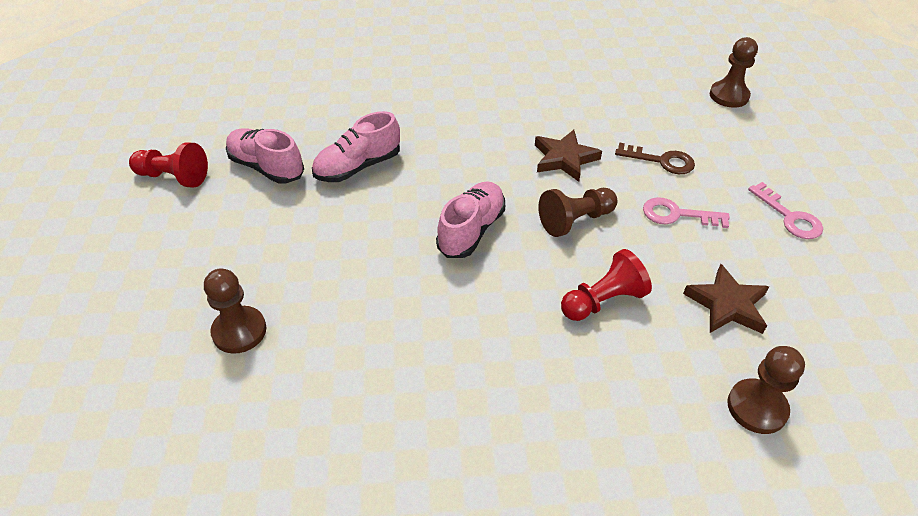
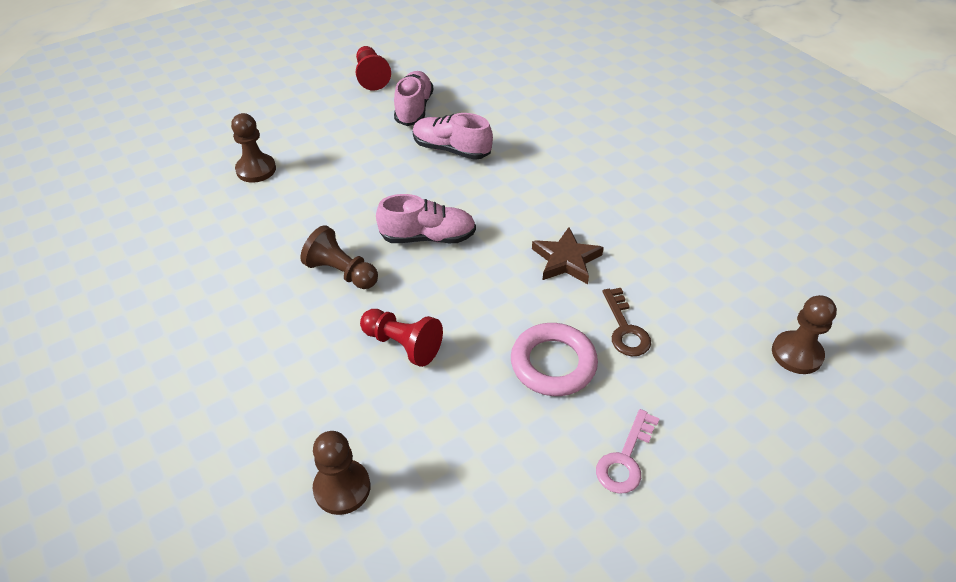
camera: 60 degrees right, 0 degrees up
(575, 220) = (488, 295): brown pawn -> brown pawn (341, 272)
(677, 215) = (553, 363): pink key -> pink ring
(727, 304) = (456, 435): brown star -> none

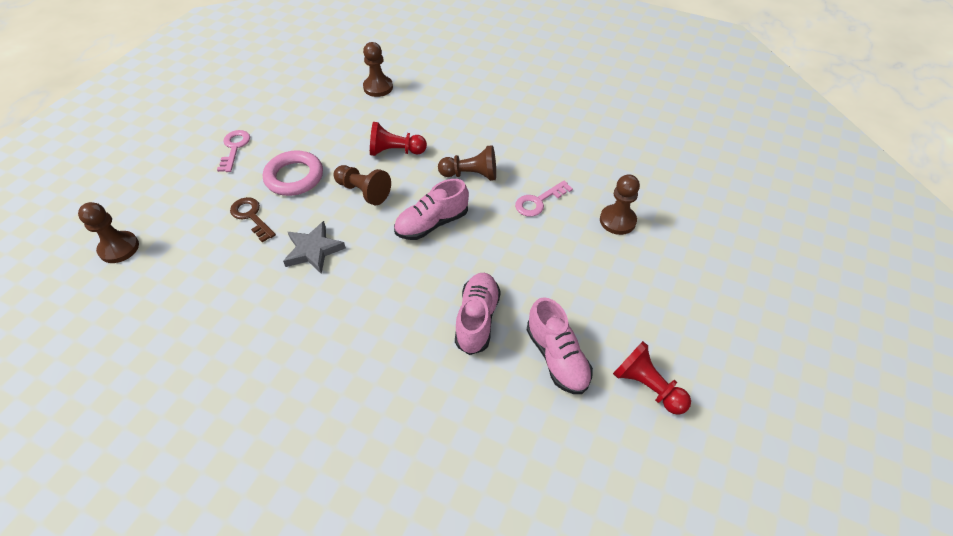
camera: 150 degrees right, 5 degrees up
(304, 214) = (538, 201): none -> pink key
(451, 149) = (477, 319): pink shoe -> pink shoe turned 75 degrees counterclockwise
(477, 304) = (363, 191): none -> brown pawn
(566, 260) = (313, 250): brown star -> grey star

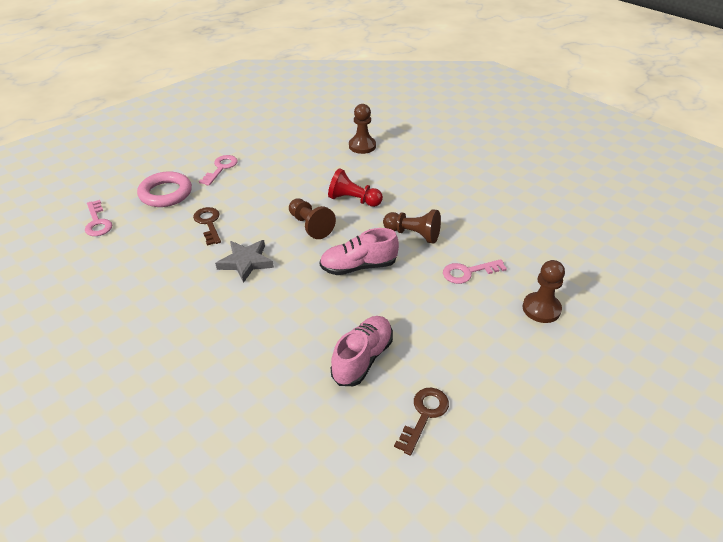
camera: 20 degrees right, 10 degrees down
(119, 248) = (97, 222): brown pawn -> pink key
(294, 177) = (258, 201): pink ring -> pink ring (166, 193)
(557, 357) = (424, 415): pink shoe -> brown key
(647, 386) = (506, 471): red pawn -> none

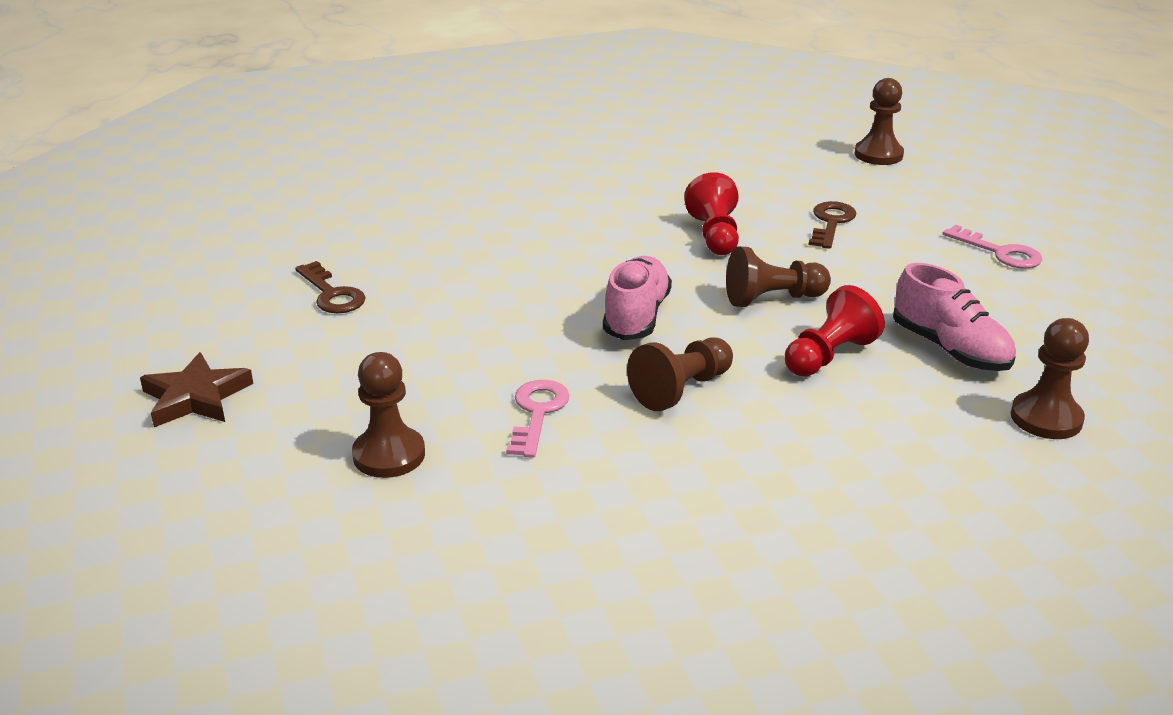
camera: 115 degrees right, 10 degrees down
(97, 222) = (878, 155): pink key -> brown pawn
(166, 193) = (935, 202): pink ring -> none
(208, 223) = (831, 223): brown key -> brown key turned 75 degrees counterclockwise
(246, 262) = (714, 235): grey star -> red pawn
(362, 359) = (456, 277): pink shoe -> pink shoe (949, 349)
(575, 417) = (196, 397): none -> brown star

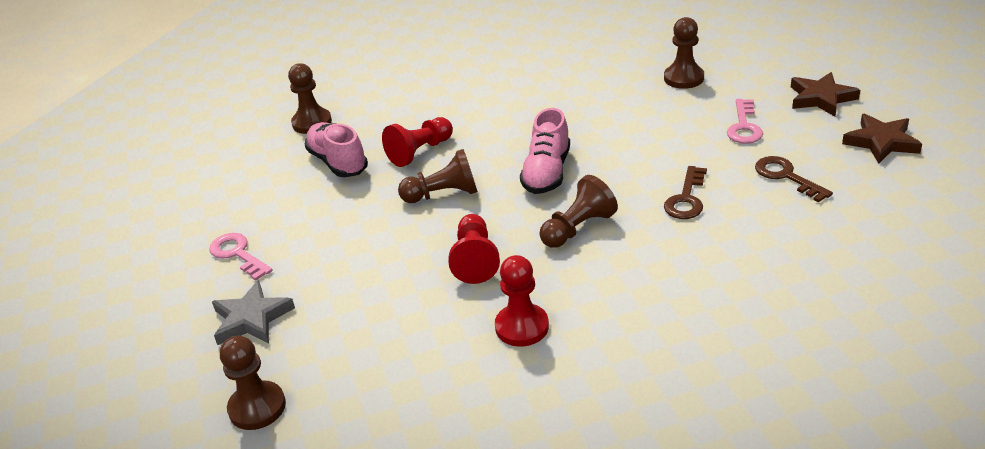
camera: 175 degrees left, 5 degrees up
(178, 327) = (881, 142): none -> brown star
(537, 413) = (606, 104): pink key -> pink key (744, 127)
(658, 189) = (522, 327): none -> red pawn
(681, 389) = (519, 124): brown pawn -> brown pawn (578, 228)
(831, 223) = (363, 283): brown key -> brown key (686, 199)
(932, 203) = (251, 318): none -> grey star

